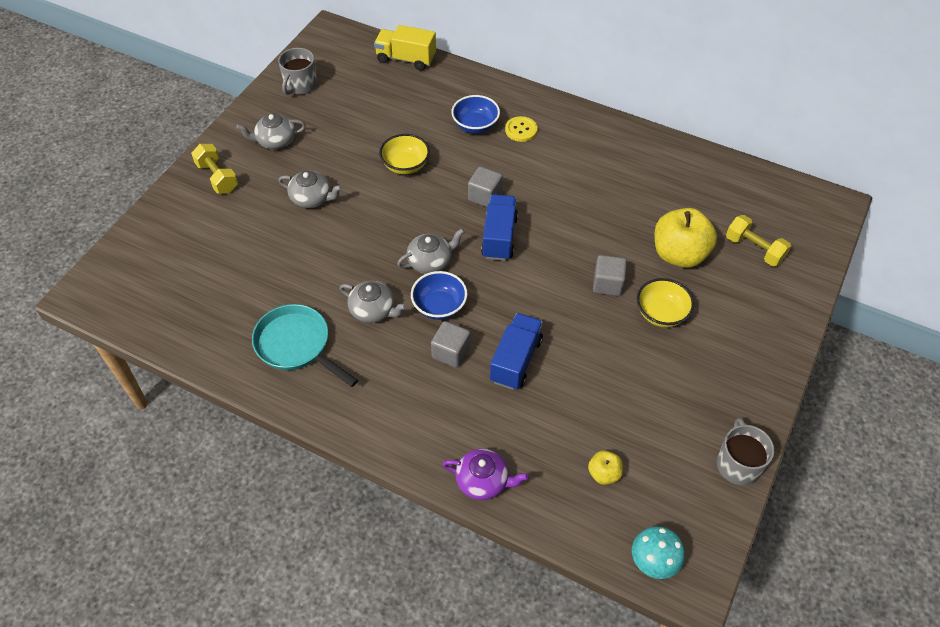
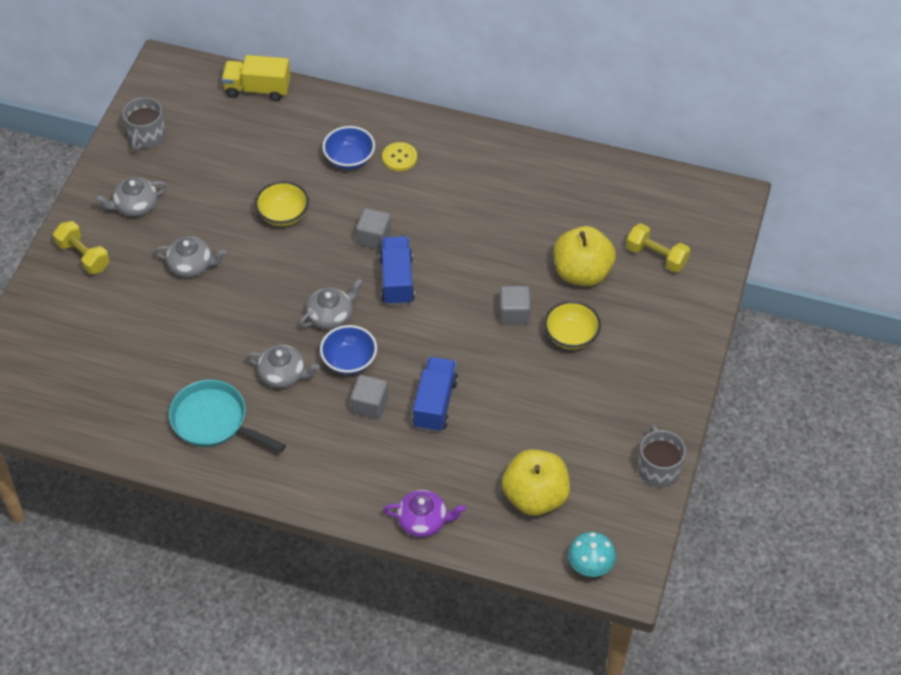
camera: 10 degrees left, 0 degrees up
(604, 474) = (535, 497): yellow apple -> yellow apple, size x2.07

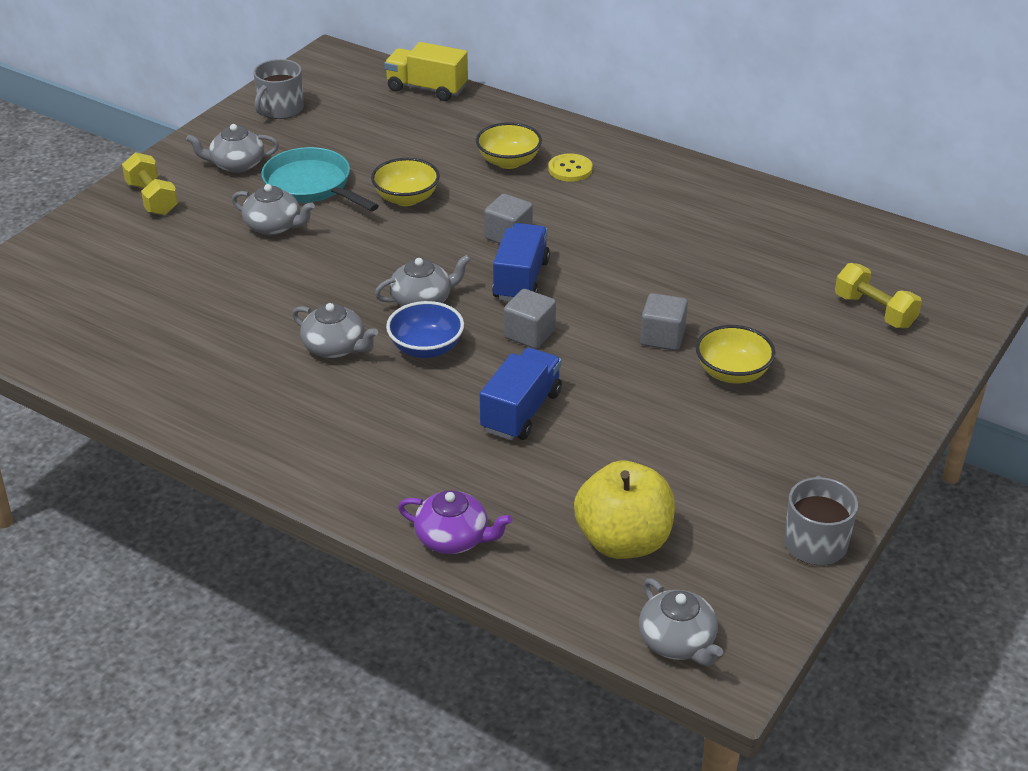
camera: 15 degrees right, 15 degrees down
(214, 421) = (224, 378): turquoise pan -> turquoise pan (311, 186)
(349, 159) = (508, 161): blue bowl -> yellow bowl
(370, 405) = (433, 398): grey cube -> grey cube (529, 334)
(582, 273) = (767, 311): yellow apple -> none
(590, 566) = (678, 642): turquoise mushroom -> grey teapot

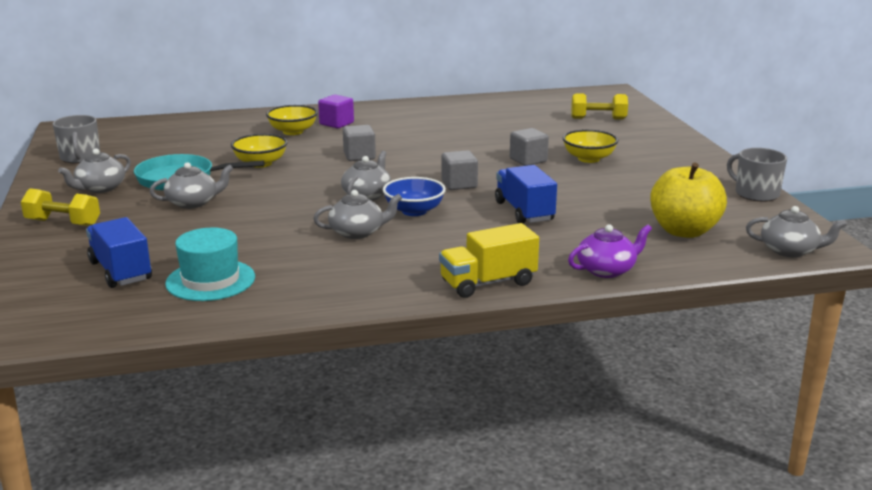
camera: 45 degrees left, 15 degrees down
(148, 337) = (210, 280): none -> turquoise hat
(427, 89) = (172, 122): yellow truck -> yellow truck (488, 283)
(521, 280) = (406, 168): blue truck -> blue truck (121, 271)
(570, 169) = (336, 124): yellow button -> purple cube

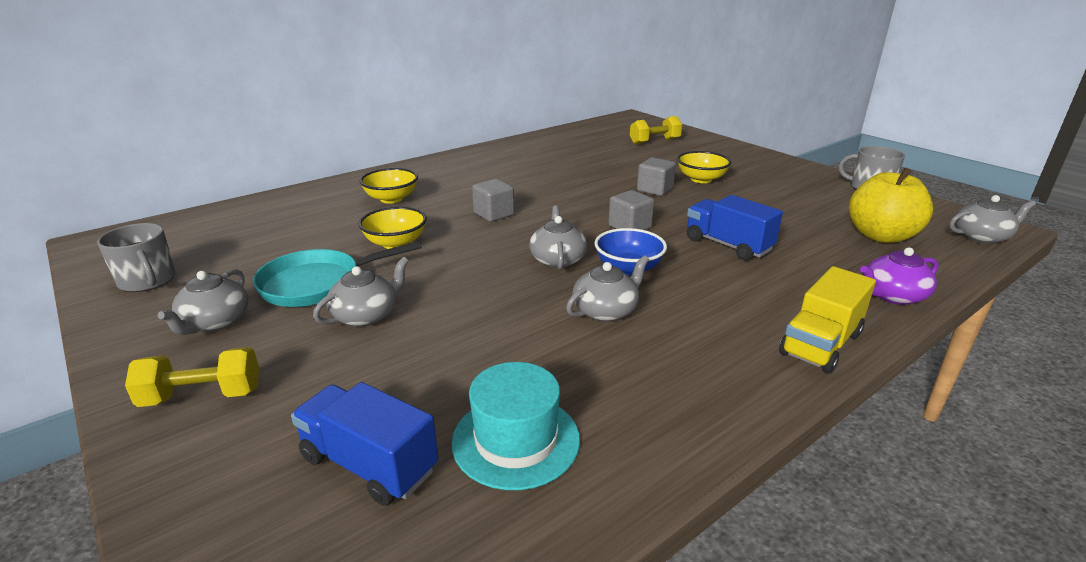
camera: 25 degrees left, 5 degrees up
(336, 124) = (428, 182): purple cube -> none
(607, 270) = (892, 295): purple teapot -> purple teapot turned 150 degrees counterclockwise

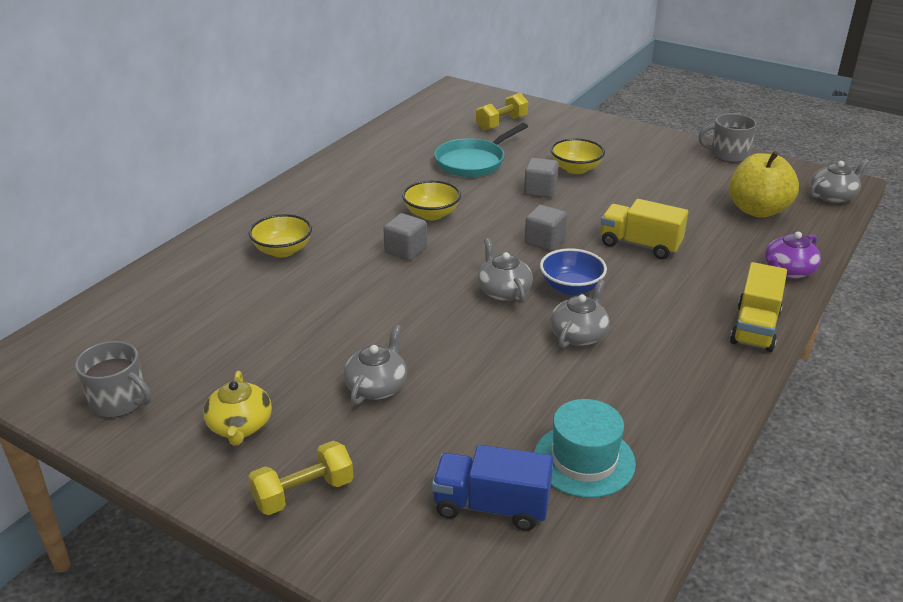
camera: 20 degrees left, 5 degrees up
(215, 322) = (240, 426): grey teapot -> yellow teapot
(317, 284) = (300, 366): turquoise pan -> turquoise pan (473, 162)
(395, 243) = (336, 304): yellow bowl -> yellow bowl (431, 214)
(728, 245) = (640, 245): blue truck -> yellow truck

